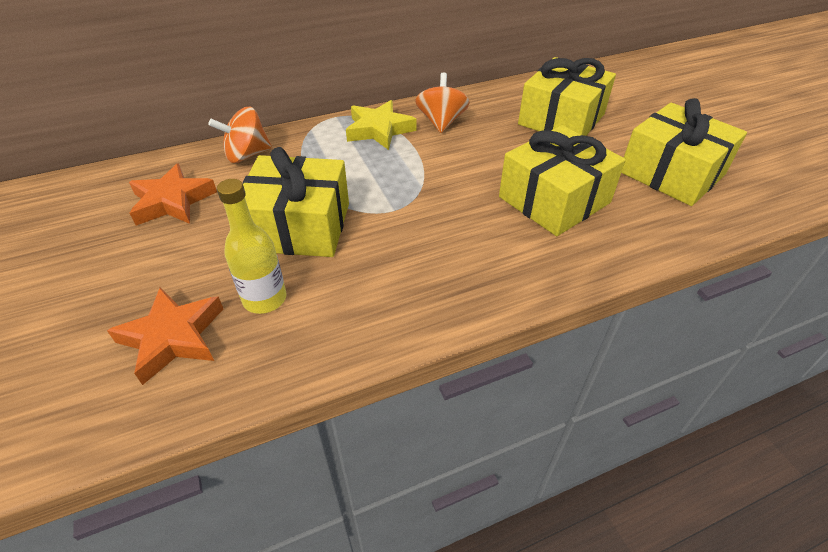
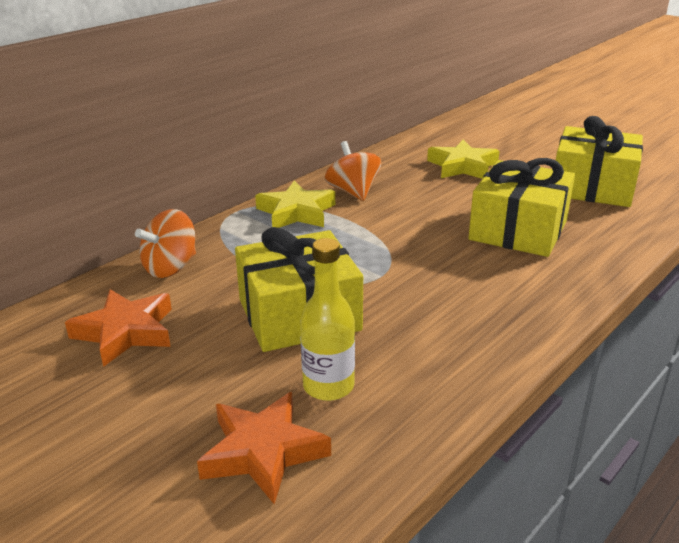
camera: 25 degrees left, 15 degrees down
(561, 119) = (462, 166): yellow gift -> yellow star

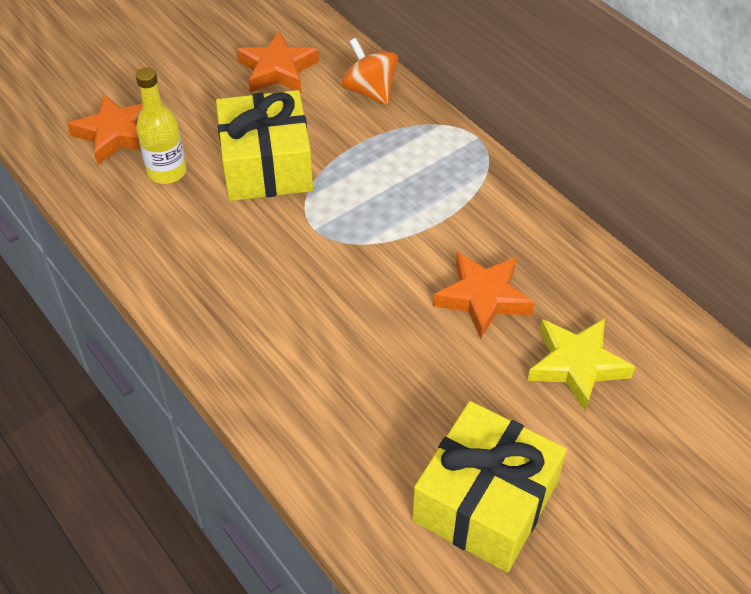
camera: 100 degrees right, 20 degrees up
(296, 212) = (463, 182): yellow star -> none
(353, 192) = (508, 236): orange spinning top -> none
(422, 197) = (483, 297): none -> orange star
(518, 230) = (378, 369): yellow gift -> none

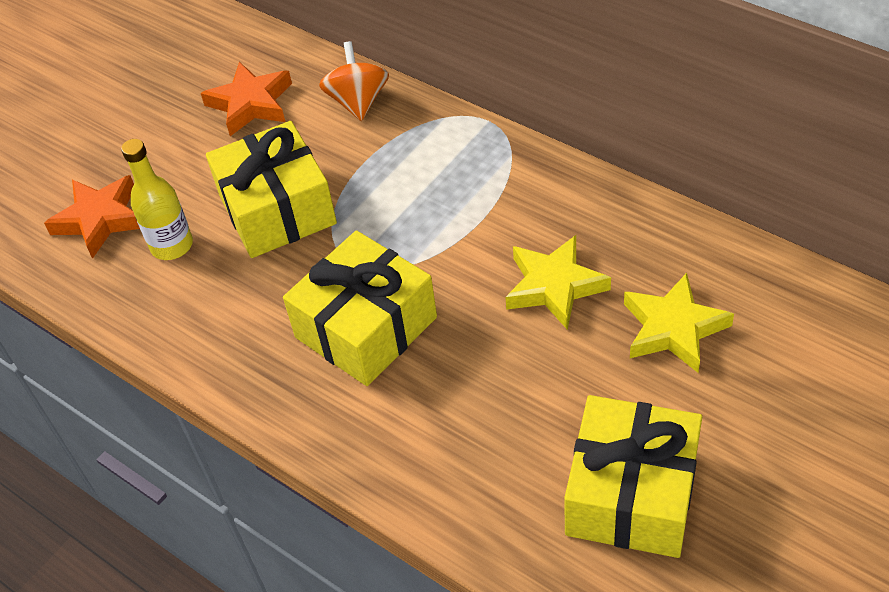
camera: 10 degrees left, 0 degrees up
(305, 287) = (366, 327): none -> yellow gift
(369, 91) = (358, 102): orange spinning top -> orange spinning top turned 45 degrees clockwise
(483, 297) = (554, 286): orange star -> yellow star

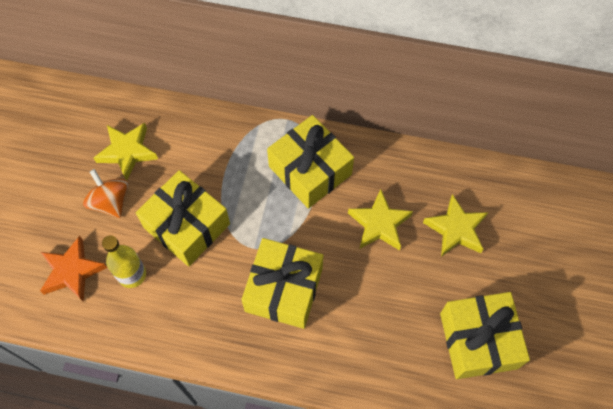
camera: 30 degrees left, 15 degrees up
(250, 104) = (127, 152): orange star -> yellow star
(358, 102) = (198, 129): orange spinning top -> orange spinning top (110, 202)
(487, 190) = (310, 170): none -> yellow gift

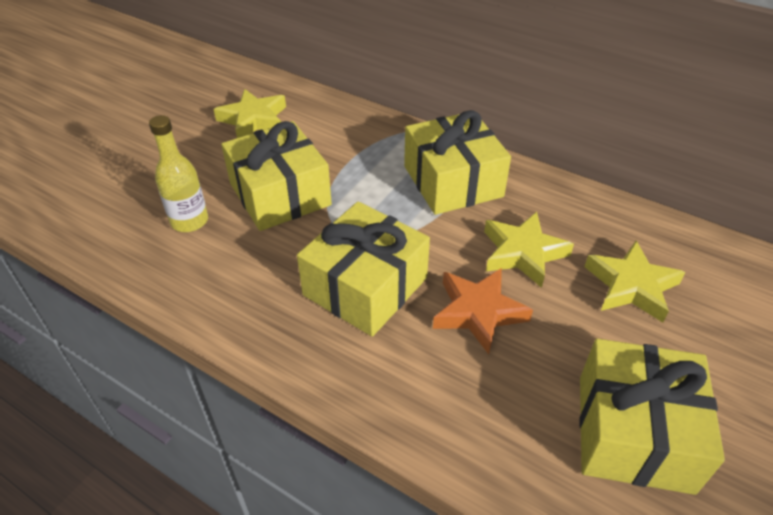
camera: 20 degrees right, 20 degrees down
(72, 271) = (126, 201): orange star -> orange star (478, 312)
(110, 202) = (209, 154): orange spinning top -> none

